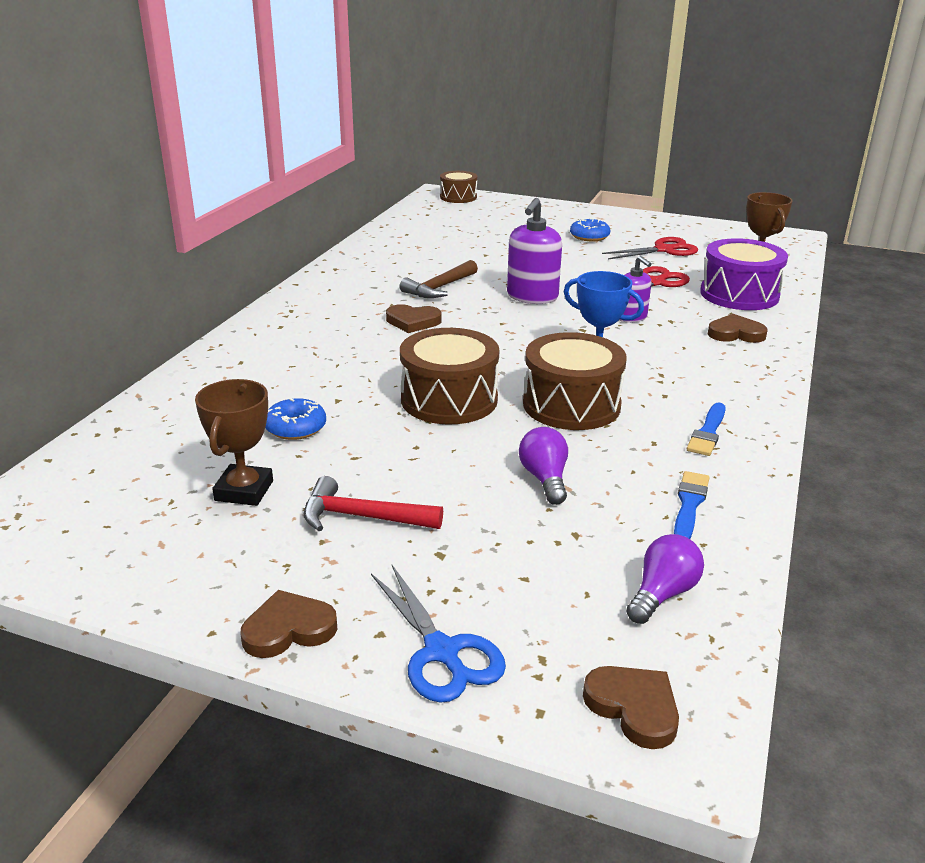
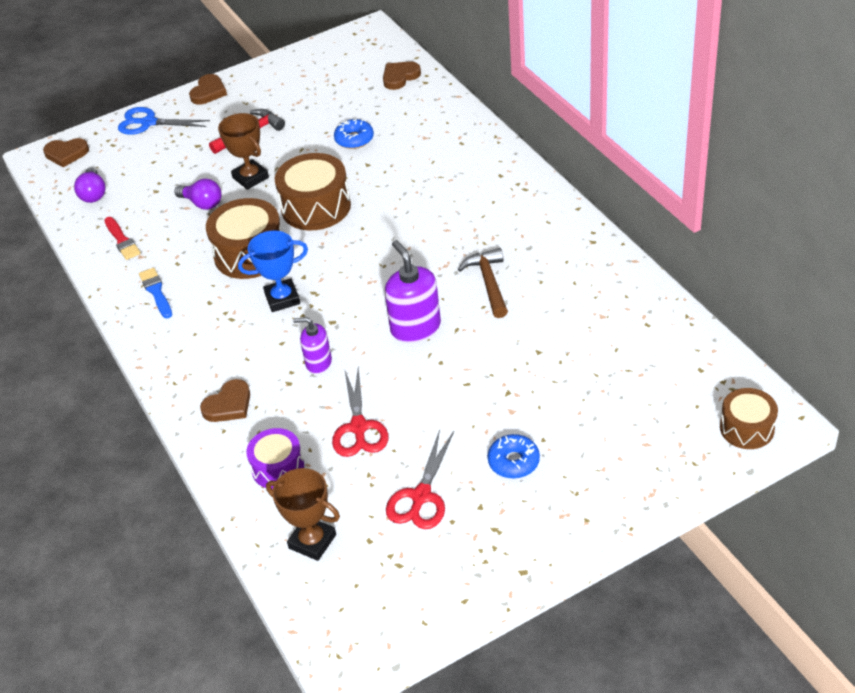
camera: 135 degrees right, 15 degrees up
(244, 491) = (315, 106): brown trophy -> brown trophy (250, 178)
(413, 321) = (440, 240): brown heart -> brown heart (400, 77)
(689, 504) = (122, 240): blue brush -> red brush
(739, 294) = (278, 468): purple drum -> purple drum, size x0.62

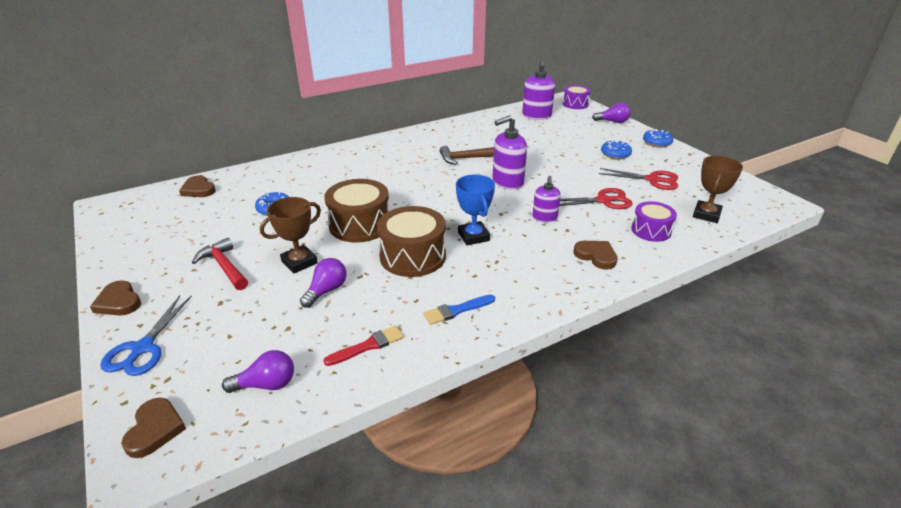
camera: 95 degrees left, 10 degrees down
(208, 92) = (119, 302): brown heart -> brown heart turned 150 degrees counterclockwise
(567, 530) = (657, 143): none -> blue donut
(661, 477) = (612, 122): none -> purple light bulb
(671, 367) = (536, 116): none -> purple soap dispenser
(747, 428) = (575, 104): brown drum -> purple drum

